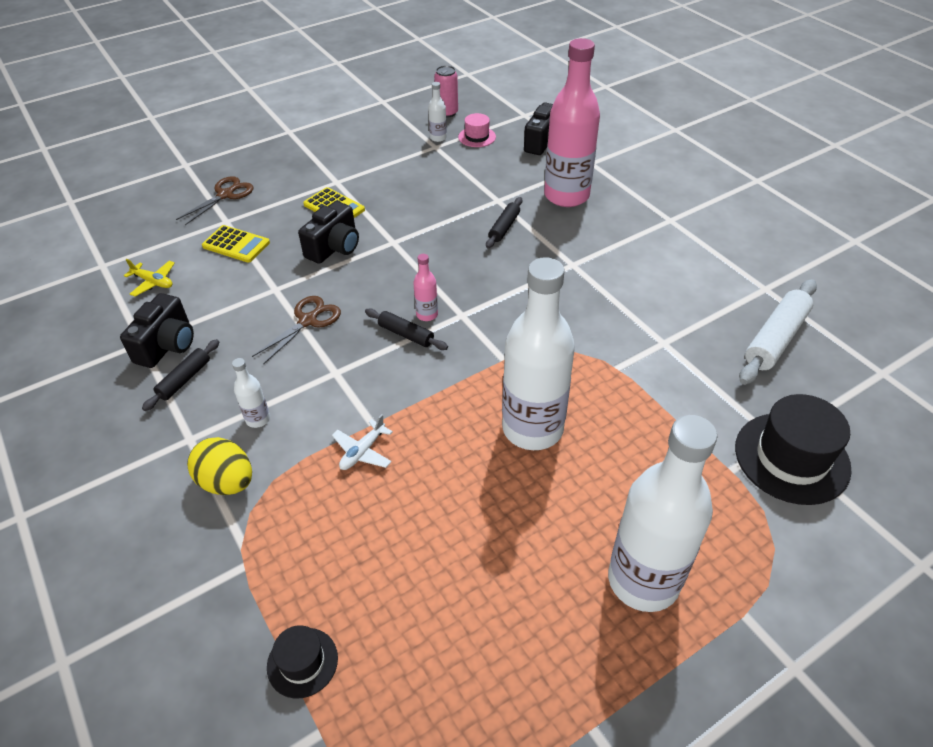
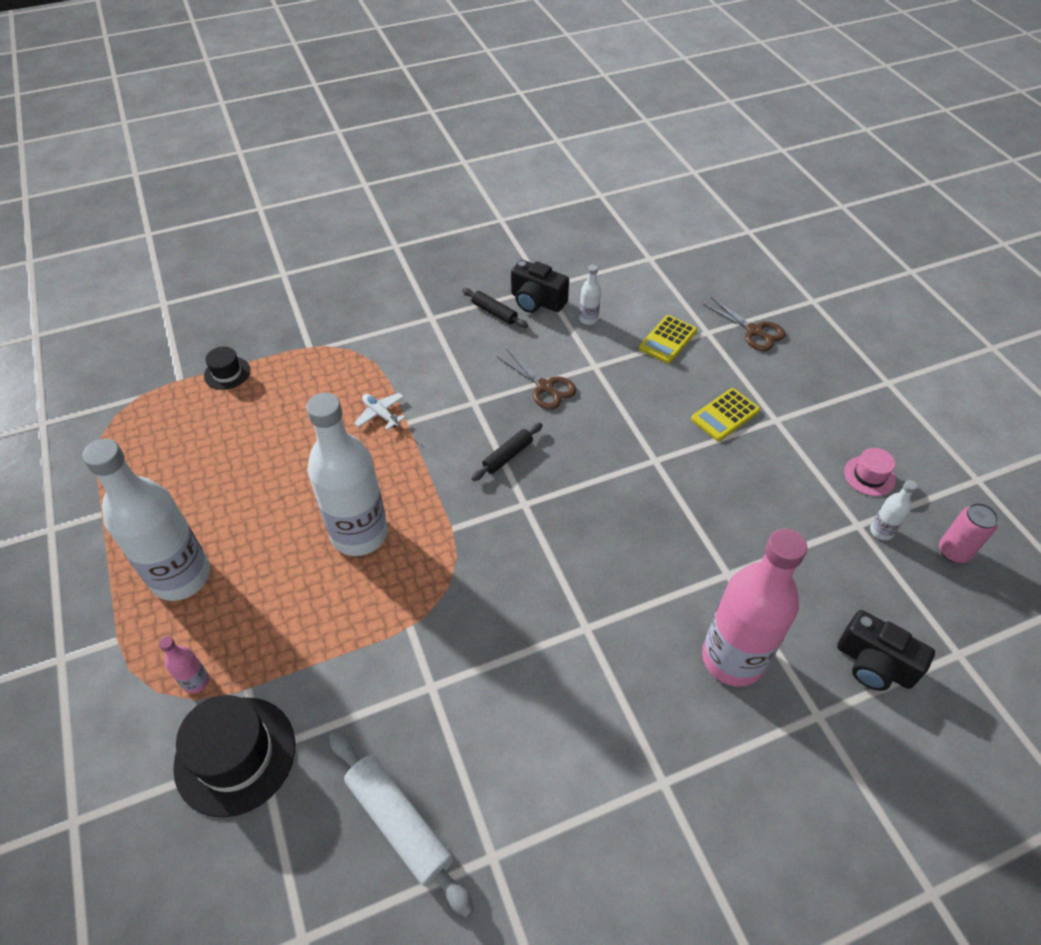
camera: 100 degrees right, 5 degrees up
(153, 282) = (620, 289): yellow plane -> none
(227, 482) = (382, 338): yellow egg -> none
(258, 419) = (437, 354): white bottle -> white bottle (588, 319)
(334, 247) = (652, 411): black camera -> none
(427, 315) = (531, 475): pink bottle -> pink bottle (196, 681)
(477, 137) = (886, 578): pink hat -> pink hat (869, 476)
(504, 227) = (669, 570): black rolling pin -> none

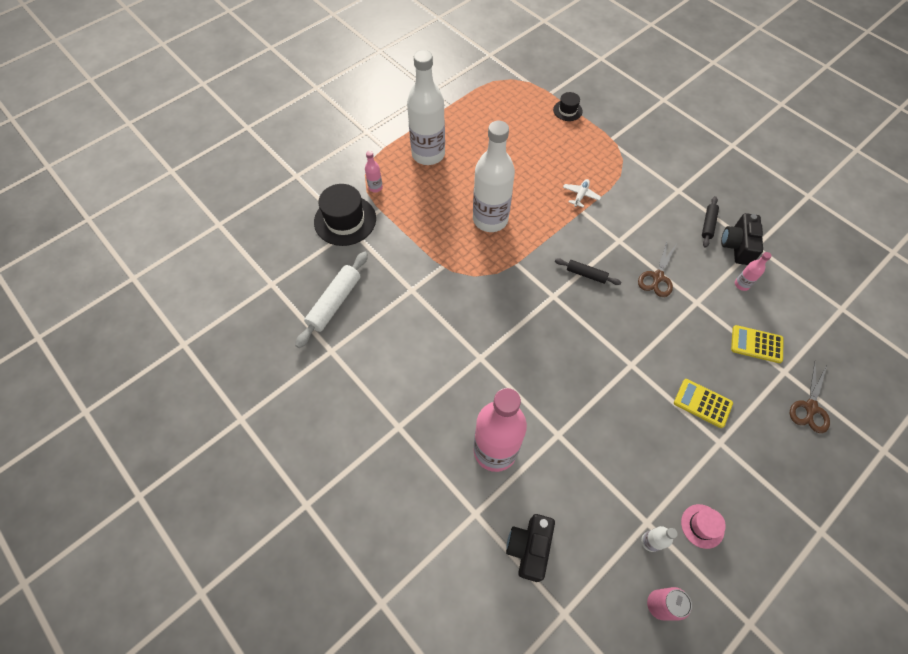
camera: 70 degrees right, 10 degrees up
(588, 319) = (742, 284): white bottle -> pink bottle

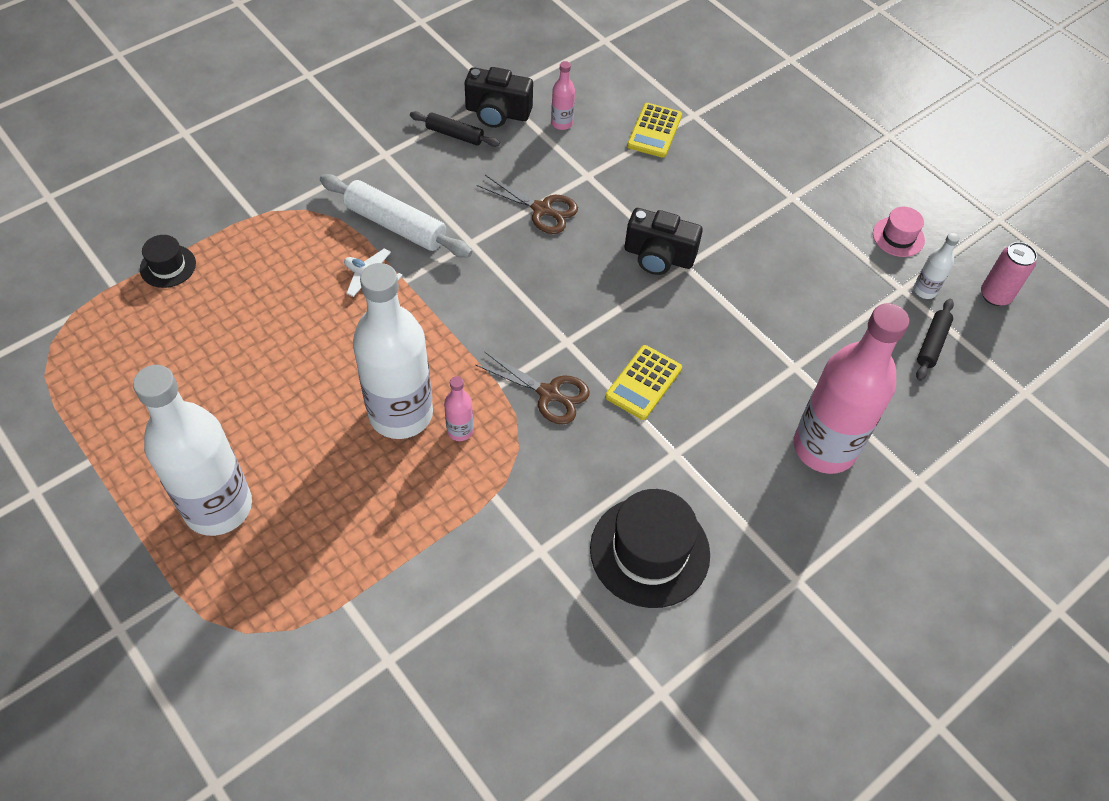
camera: 90 degrees left, 5 degrees down
(335, 302) = (558, 688): white rolling pin -> white rolling pin (395, 225)
(345, 220) = (362, 672): black hat -> black hat (649, 551)
(375, 187) = (286, 611): pink bottle -> pink bottle (460, 430)
(529, 548) = (953, 421): black camera -> black camera (658, 256)
(586, 274) = (529, 294): black rolling pin -> black rolling pin (932, 344)
(702, 403) = (739, 202): yellow calculator -> yellow calculator (643, 383)
(810, 407) = (740, 104): brown scissors -> brown scissors (548, 393)

